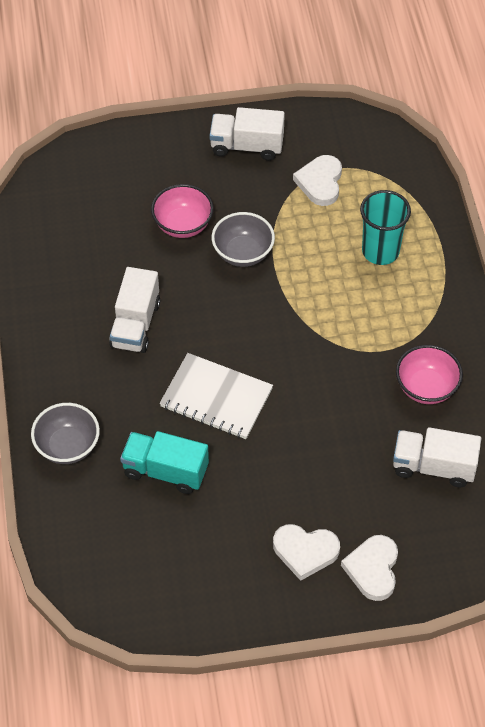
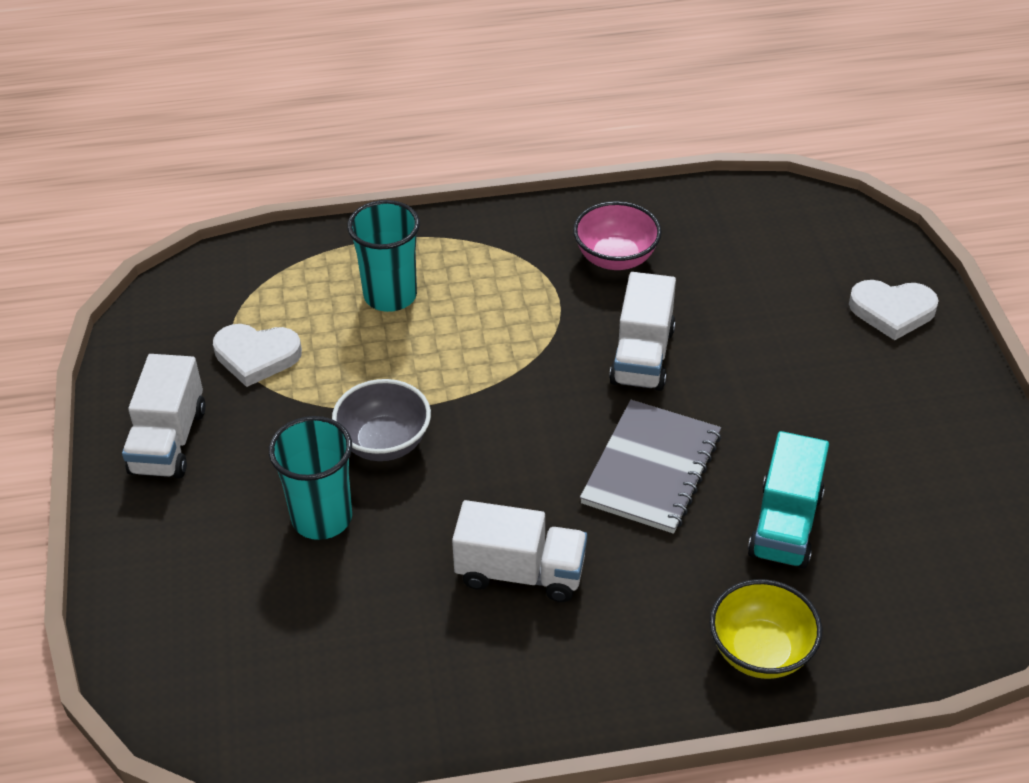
camera: 90 degrees left, 10 degrees down
(67, 446) = (760, 651): grey bowl -> yellow bowl
(183, 225) = (322, 518): pink bowl -> turquoise cup
(216, 398) = (651, 469): white notebook -> grey notebook
(305, 551) = (882, 373): white heart -> none
(433, 466) = (734, 255): white truck -> white truck (642, 356)

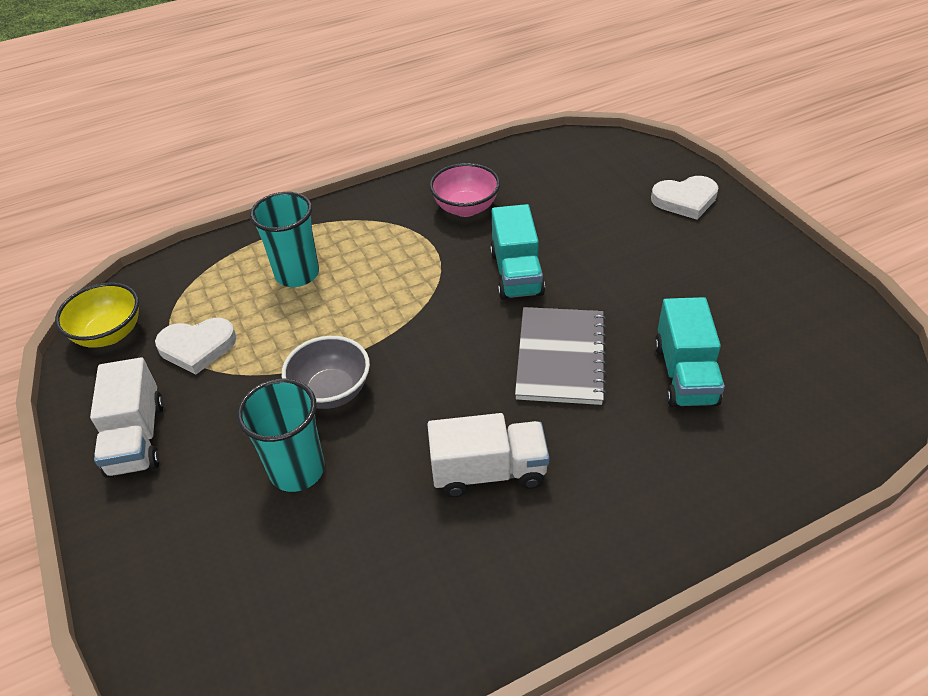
camera: 15 degrees left, 0 degrees up
(642, 356) = (516, 273): white truck -> turquoise truck
(760, 651) = (716, 484): yellow bowl -> yellow bowl (109, 334)

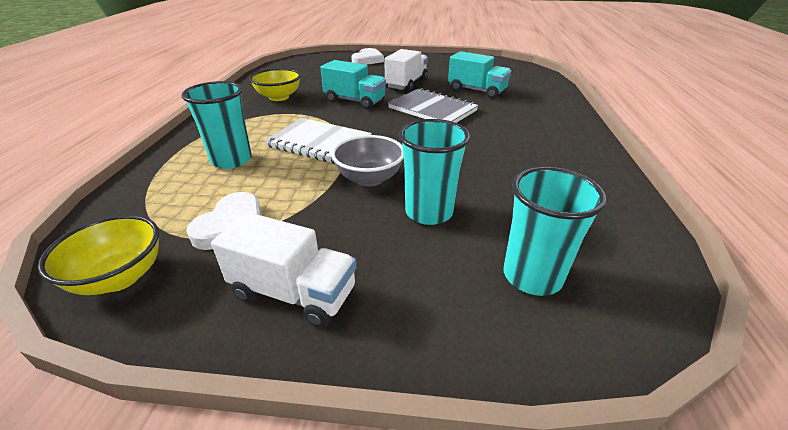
camera: 60 degrees left, 10 degrees down
(235, 595) = (532, 276): none -> turquoise cup
(378, 310) = (319, 143): none -> white notebook
(466, 208) = (279, 97): pink bowl -> yellow bowl
(488, 471) = (494, 149): white truck -> white truck (406, 84)

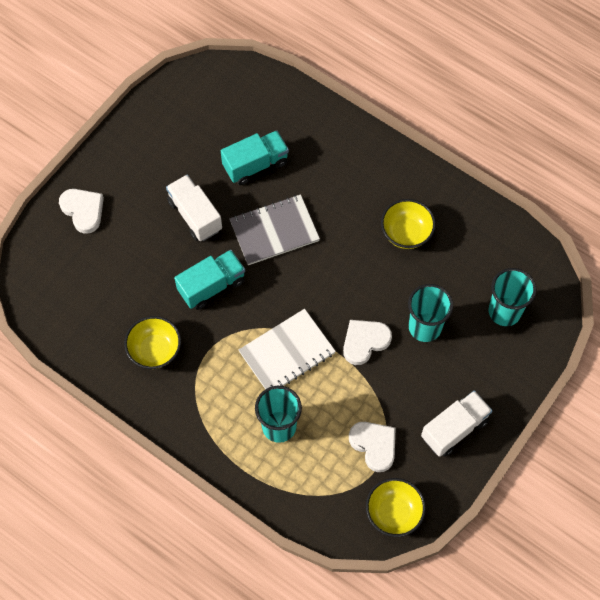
camera: 60 degrees left, 30 degrees up
(369, 178) = (365, 342): grey bowl -> white heart
(523, 165) = (406, 233): none -> yellow bowl

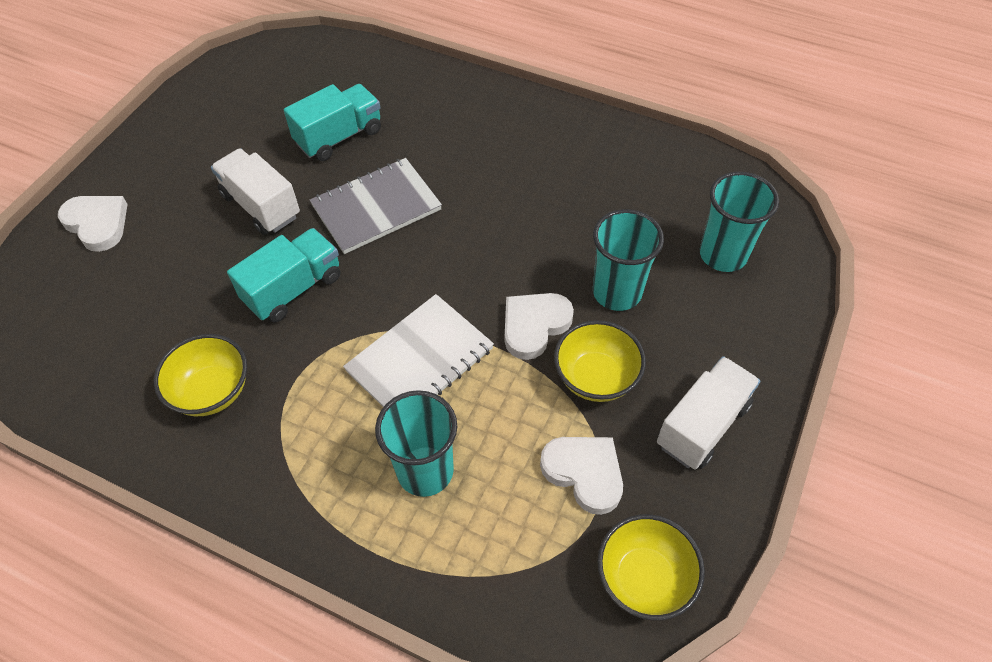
camera: 10 degrees left, 10 degrees down
(406, 233) = (559, 183): yellow bowl -> yellow bowl (596, 377)

